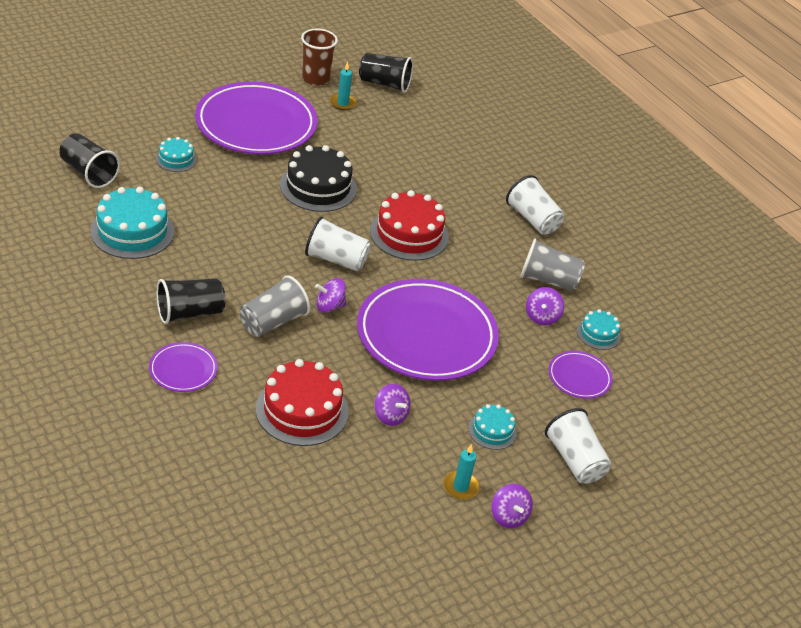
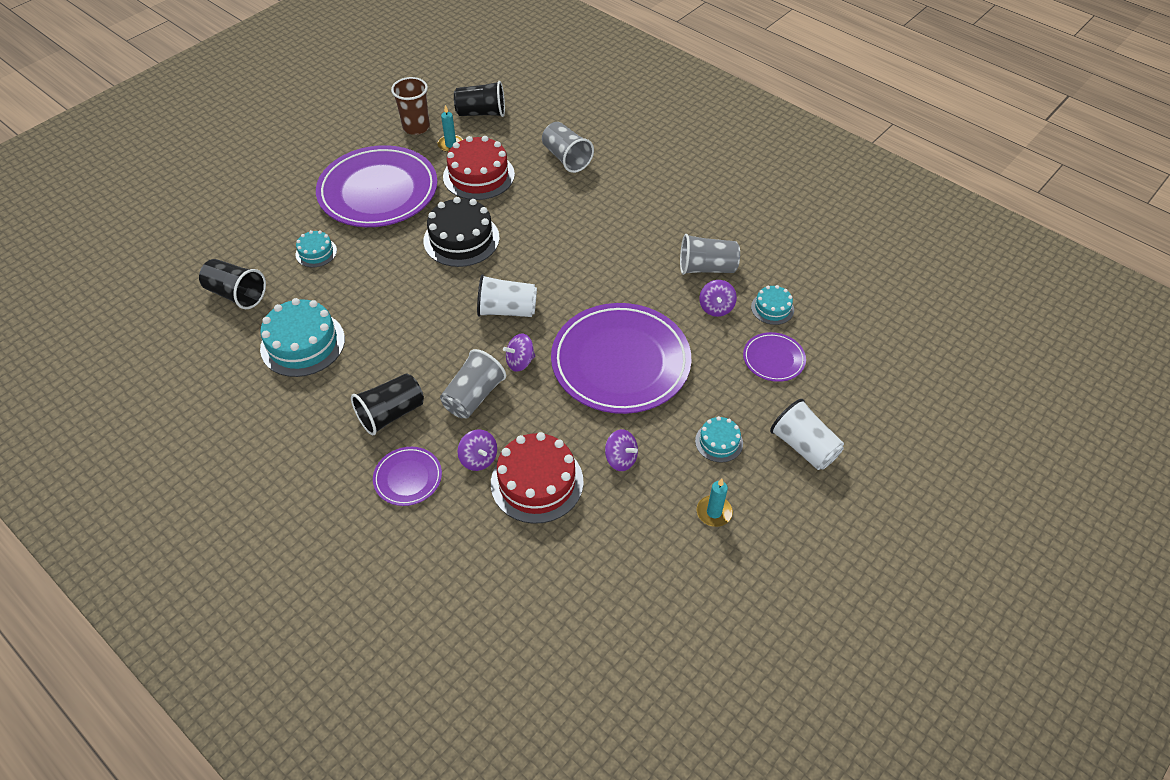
camera: 10 degrees left, 10 degrees up
(409, 234) = (563, 261): red cake -> red cake (478, 175)
(451, 146) = (566, 158): none -> grey cup
(508, 516) = (769, 527): purple spinning top -> purple spinning top (478, 459)
(532, 219) = (668, 210): white cup -> none

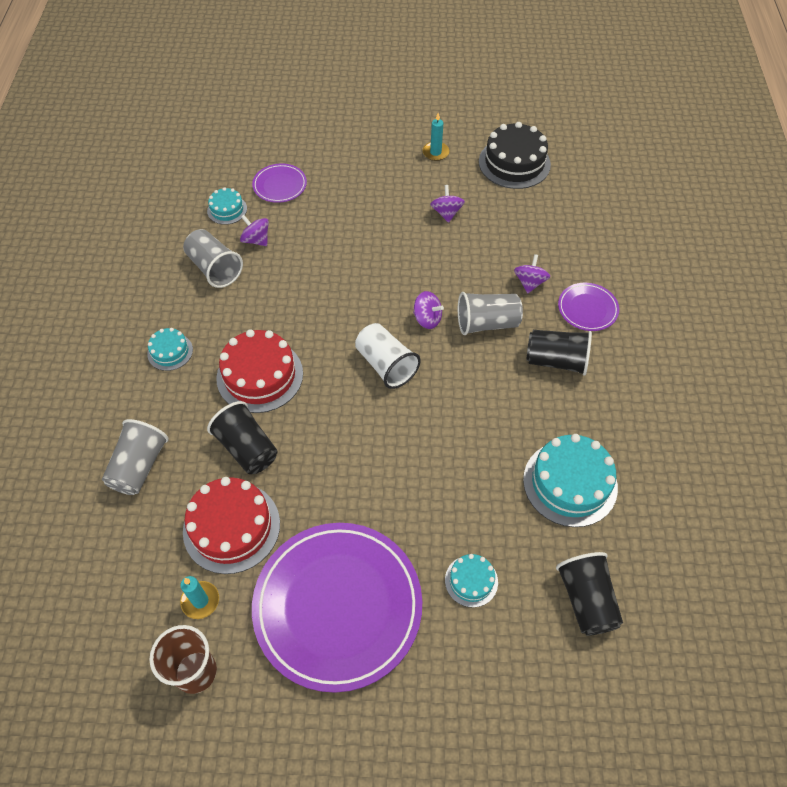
camera: 130 degrees left, 5 degrees up
(461, 239) = (336, 466): black cake -> black cake (514, 163)
(481, 113) = (114, 618): black cup -> black cup (247, 448)
(537, 482) = (510, 241): red cake -> red cake (260, 375)
(620, 362) = (366, 261): purple plate -> none
(716, 307) = (256, 240): purple spinning top -> purple spinning top turned 105 degrees counterclockwise
(719, 442) = (381, 176): turquoise cake -> turquoise cake (170, 352)
(804, 446) = (343, 139): white cup -> none

